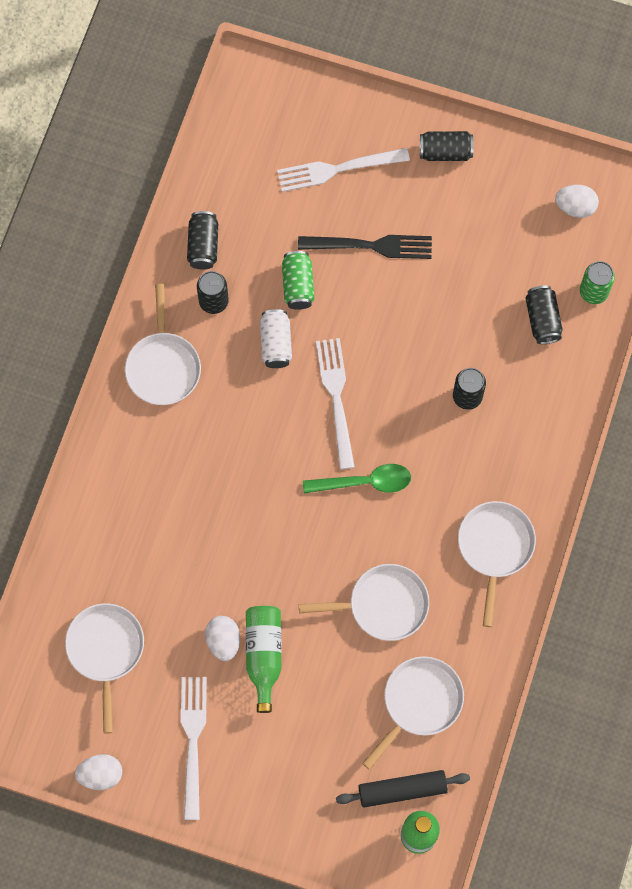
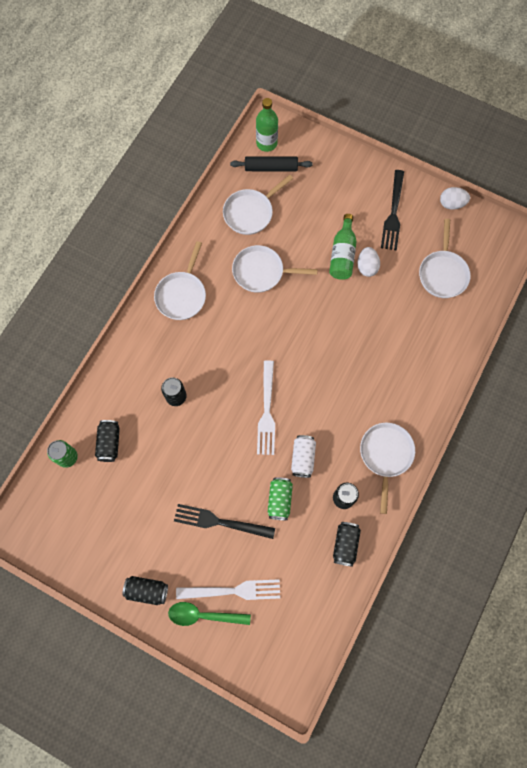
camera: 170 degrees left, 0 degrees up
(193, 741) = (393, 213): white fork -> black fork
(365, 482) = (258, 350): green spoon -> green spoon (203, 615)
(575, 207) = (61, 526): white egg -> none

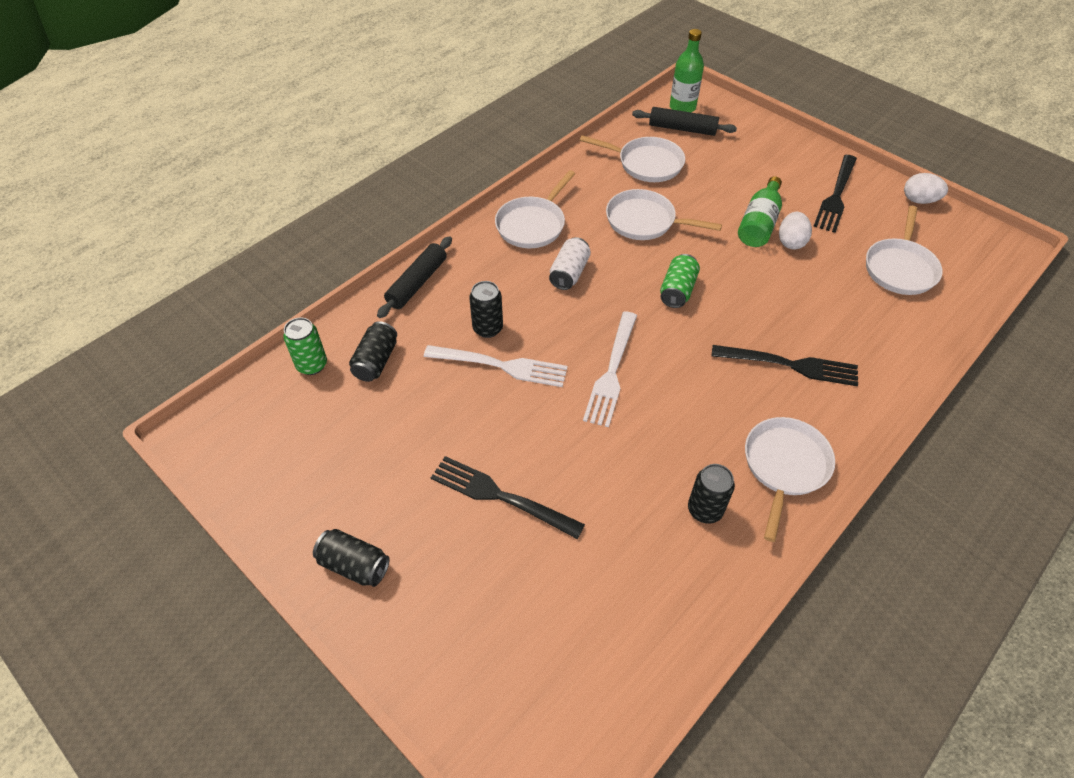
camera: 15 degrees right, 20 degrees down
(115, 370) = (417, 283): none -> black rolling pin
(203, 615) = (430, 626): green spoon -> none
(233, 590) = (490, 601): white fork -> white fork (501, 365)
(251, 212) = (646, 163): white pan -> white pan turned 135 degrees counterclockwise
(279, 500) = (602, 488): green can -> green can (677, 290)
(303, 458) = (651, 441): white can -> white can (569, 273)
(345, 544) = (695, 578): black can -> none
(379, 376) = (790, 365): none -> black fork

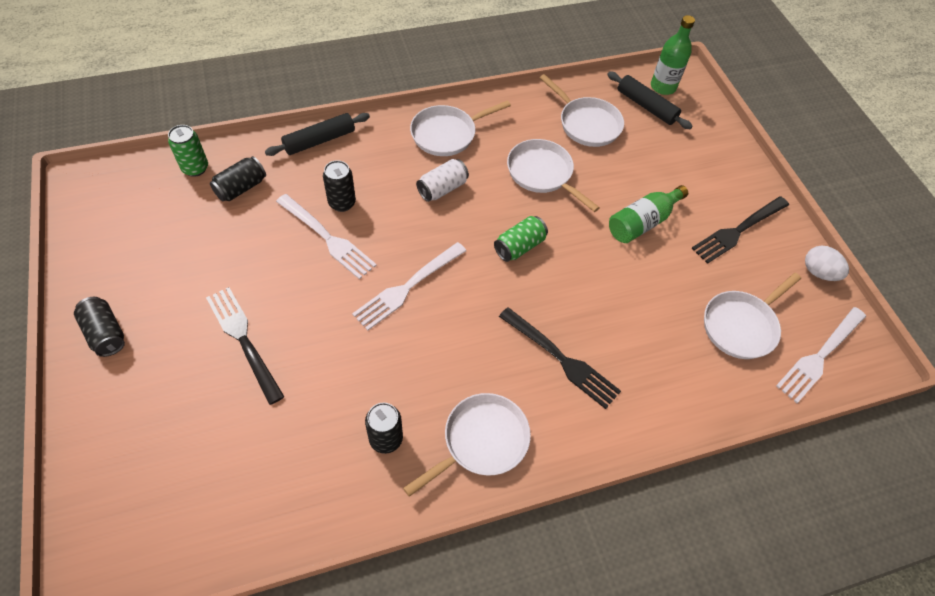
camera: 25 degrees right, 5 degrees up
(791, 242) = (657, 252): white egg -> none
(972, 262) = (820, 356): none -> white fork

